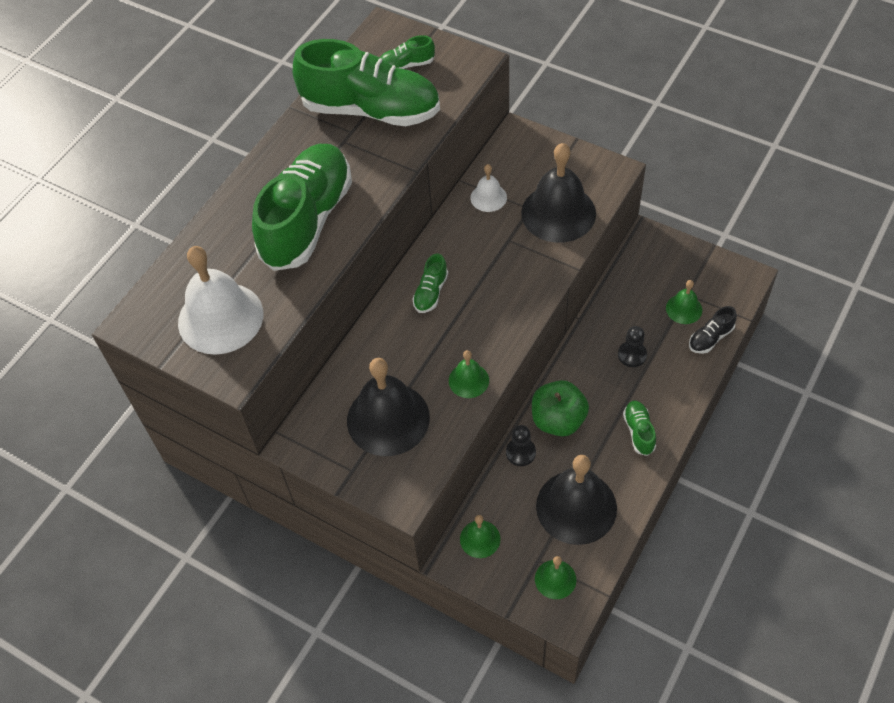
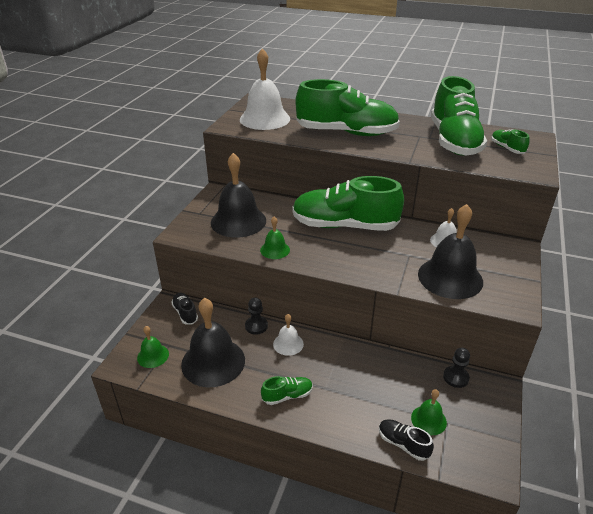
camera: 75 degrees right, 20 degrees down
(431, 292) = (344, 226): green shoe -> green shoe, size x2.42
(480, 539) = (185, 313): green bell -> black shoe
(558, 420) = (288, 344): green apple -> white bell
(632, 355) = (364, 385): black pawn -> black pawn (456, 377)

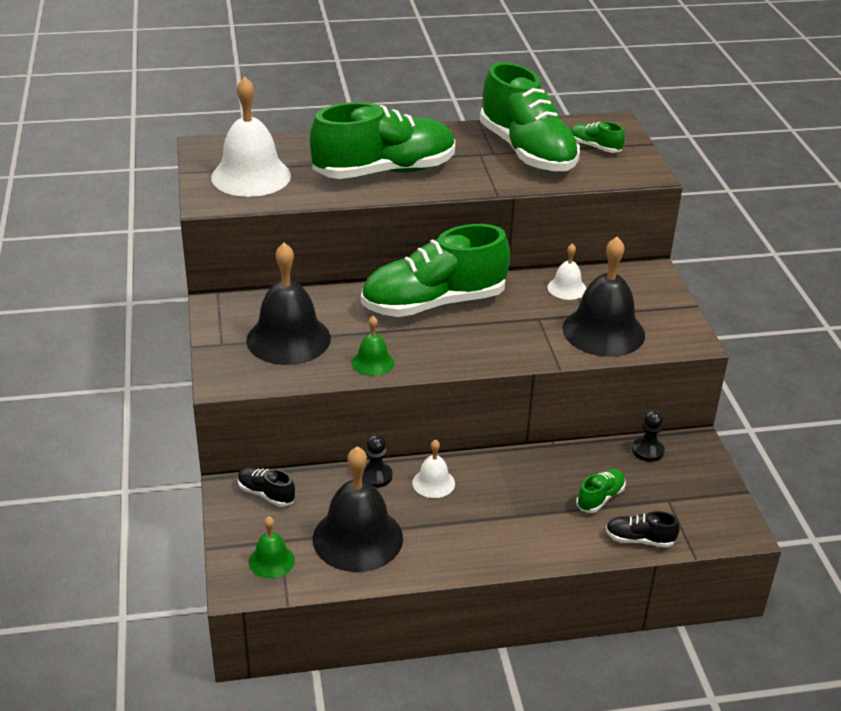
camera: 30 degrees left, 0 degrees up
(287, 396) = (479, 540): green shoe -> green shoe (600, 498)
(428, 420) = (648, 505): green bell -> none

